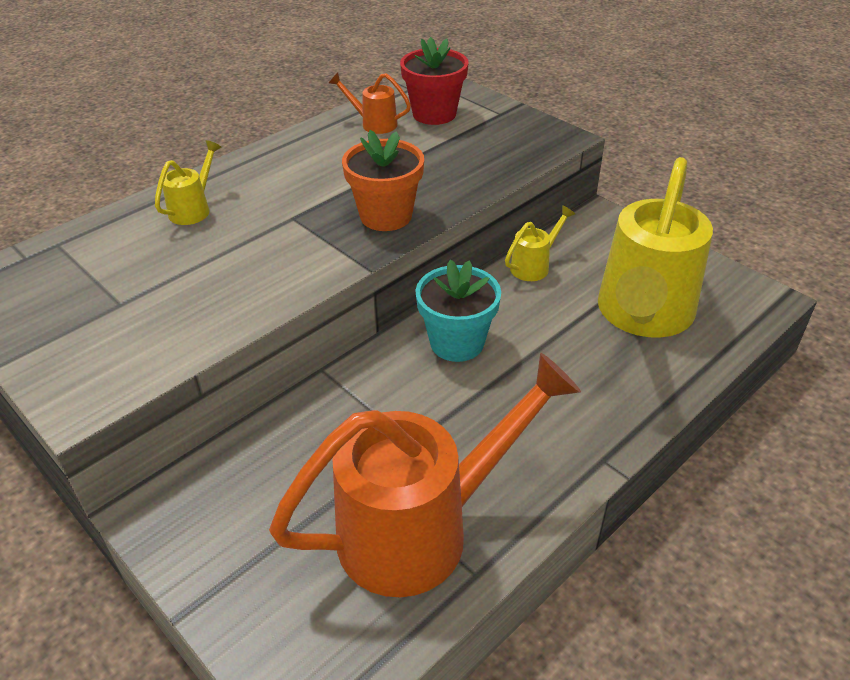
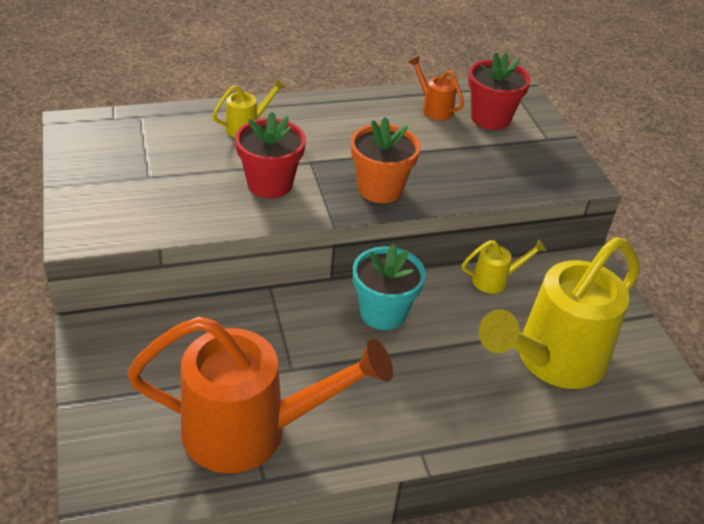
camera: 25 degrees right, 0 degrees up
(267, 256) = (270, 184): none -> red flower pot

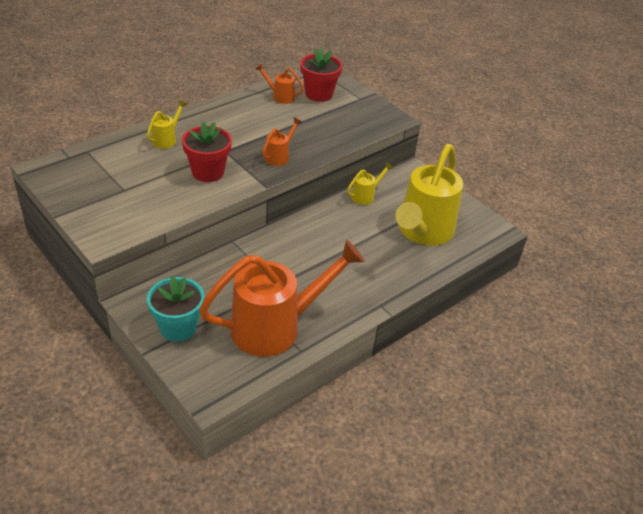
camera: 25 degrees left, 0 degrees up
(380, 189) = (279, 156): orange flower pot -> orange watering can
(383, 312) = (311, 235): turquoise flower pot -> turquoise flower pot (178, 328)

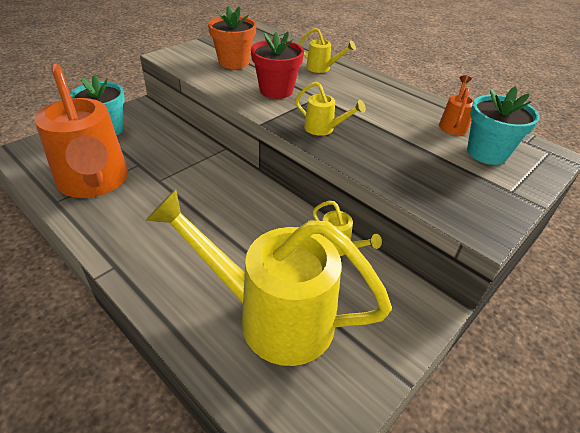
camera: 85 degrees right, 0 degrees up
(136, 193) = (234, 62): none -> orange flower pot
(279, 156) = (323, 129): orange watering can -> yellow watering can
(319, 94) = (486, 153): red flower pot -> turquoise flower pot

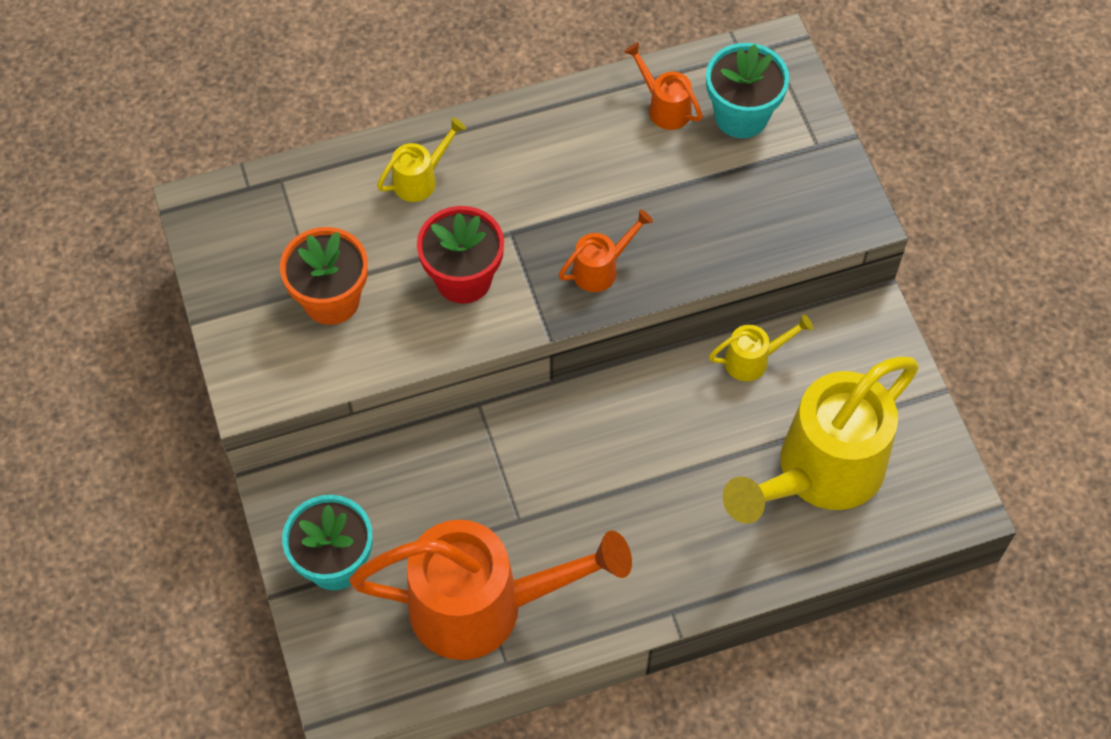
camera: 60 degrees left, 20 degrees up
(323, 129) = (601, 269): yellow watering can -> orange watering can

